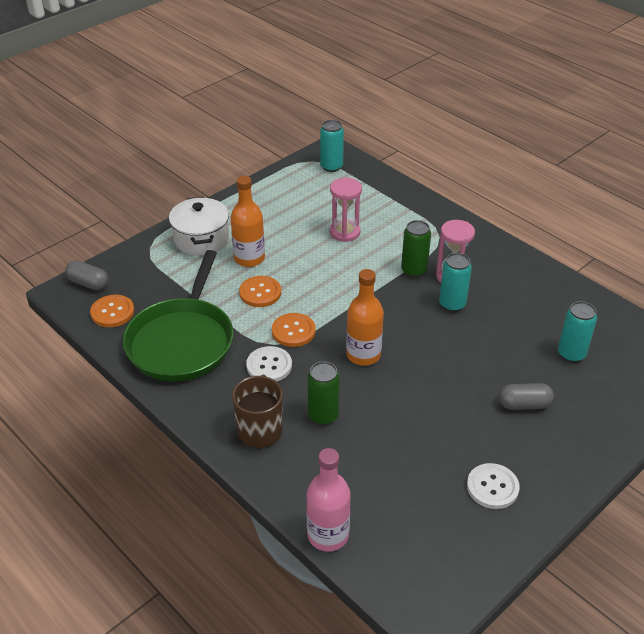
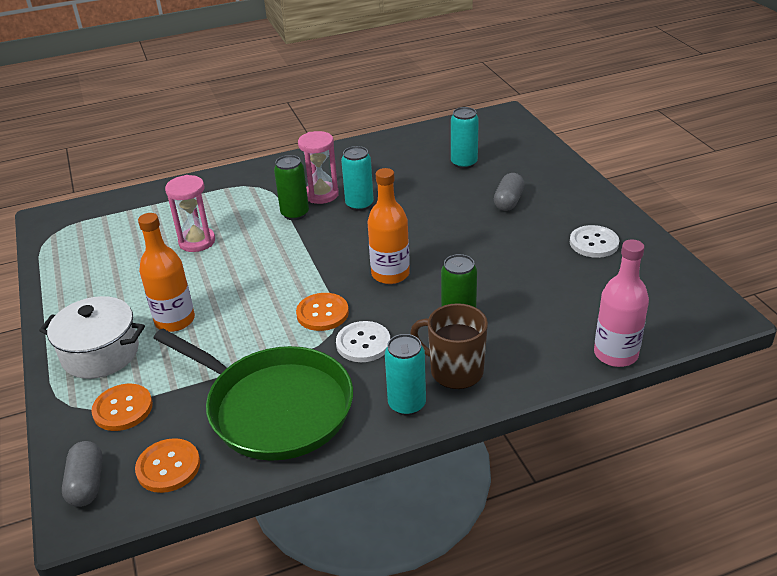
camera: 65 degrees left, 5 degrees down
(88, 283) = (87, 484): grey capsule -> grey capsule turned 60 degrees counterclockwise
(260, 293) = (241, 324): orange button -> orange button (123, 409)
(331, 166) = (77, 224): turquoise can -> turquoise can (407, 404)

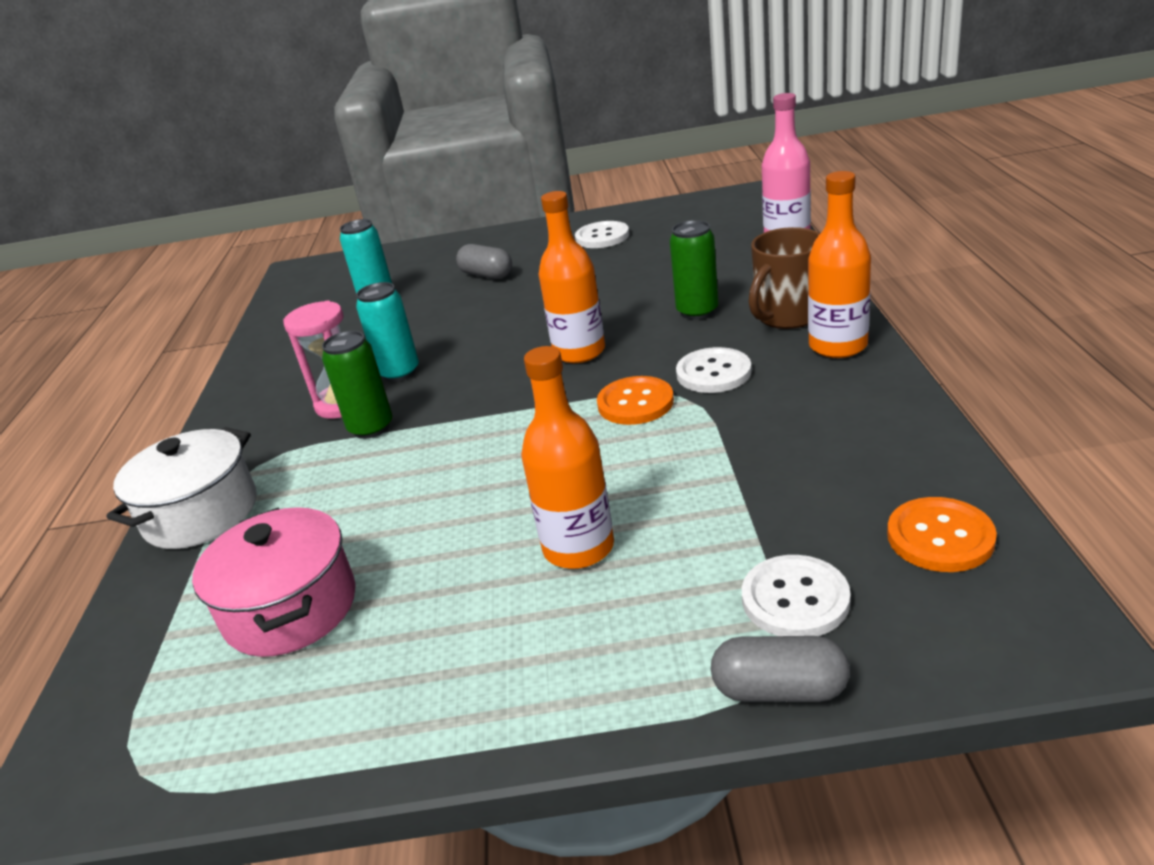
camera: 70 degrees left, 5 degrees down
(87, 484) = (979, 631): grey capsule -> grey capsule (780, 690)
(100, 353) = (630, 642): white pot -> white pot (201, 513)
(123, 409) = (795, 599): orange button -> white button
(141, 239) = (291, 608): none -> pink pot
(197, 242) = (362, 531): pink hourglass -> none
(274, 407) = (824, 441): green pan -> none
(407, 404) = (838, 346): turquoise can -> orange bottle

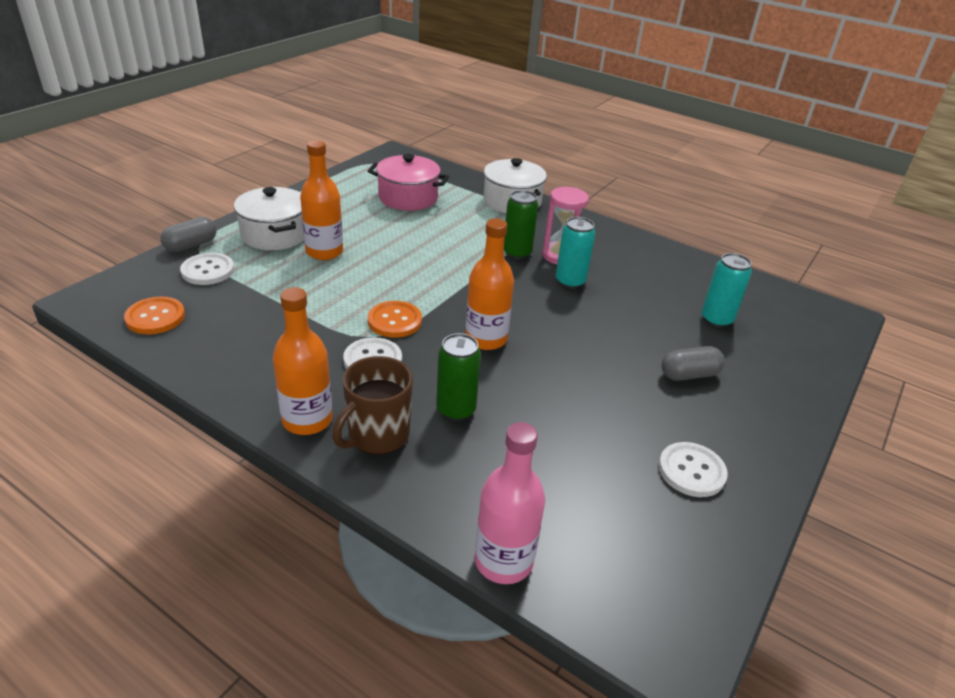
camera: 120 degrees right, 5 degrees up
(606, 634) = (275, 234): none -> white pot
(787, 316) = (377, 435): brown mug -> brown mug turned 135 degrees counterclockwise

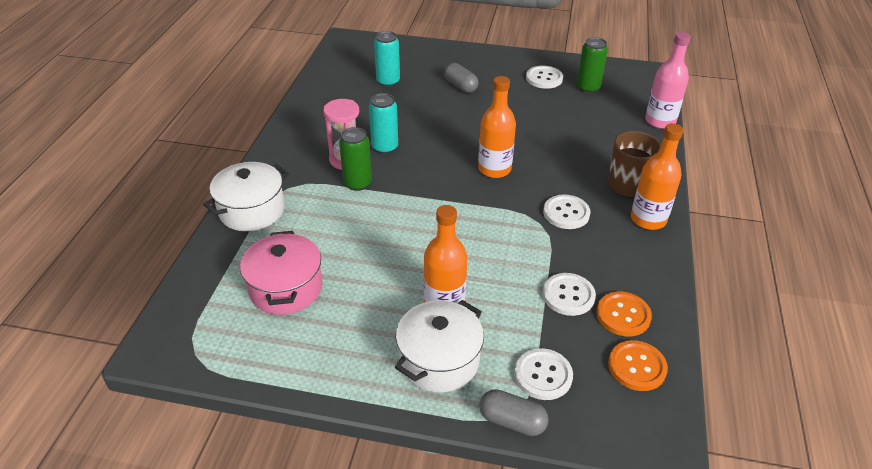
camera: 110 degrees left, 5 degrees up
(266, 314) = (568, 295): none -> white button
(394, 321) = (512, 219): orange button -> orange button (623, 315)
(456, 410) = (577, 162): green can -> green can (588, 88)

